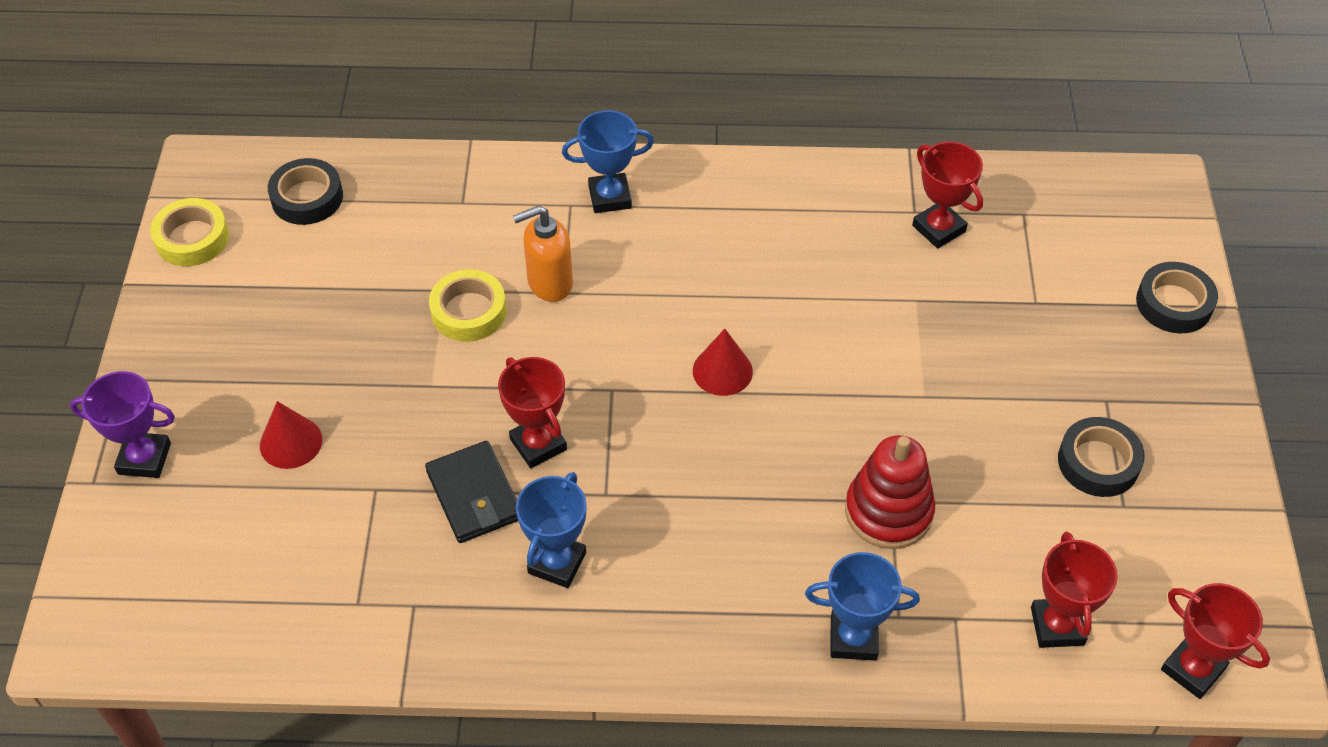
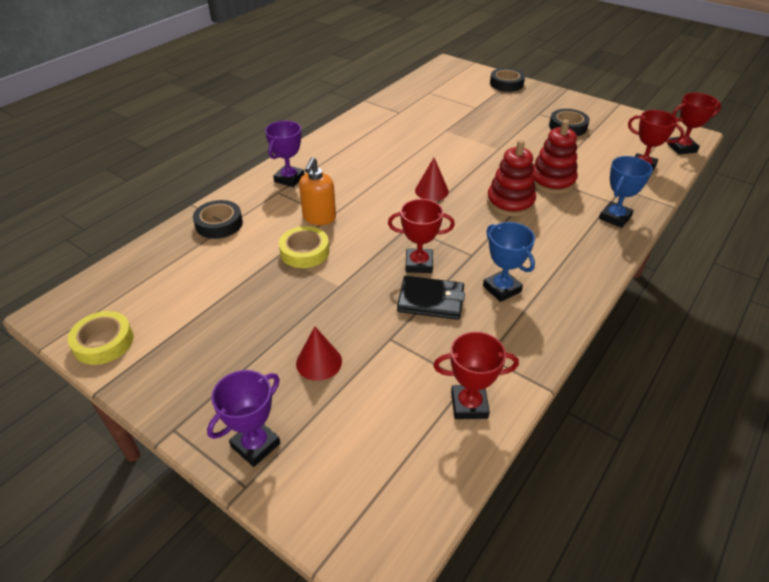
camera: 55 degrees left, 10 degrees down
(307, 197) = (144, 278): black tape -> black tape (219, 224)
(610, 197) = (289, 179): blue trophy -> purple trophy
(776, 482) = (510, 202): none -> red stacking toy
(939, 228) = (414, 111): red trophy -> red trophy (469, 405)

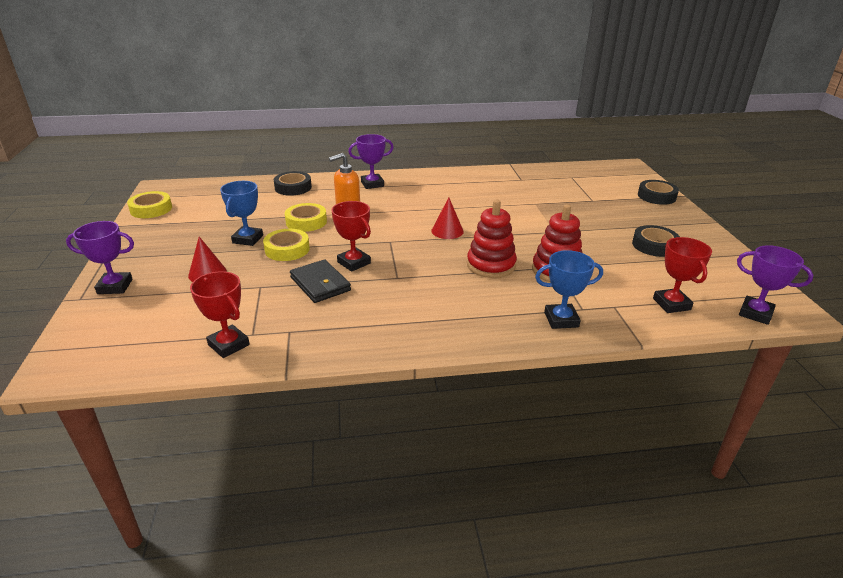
camera: 45 degrees right, 10 degrees down
(342, 289) = (287, 249): none -> yellow tape
(502, 289) = (375, 306): blue trophy -> blue trophy (248, 239)
(682, 148) = (755, 313): red trophy -> purple trophy

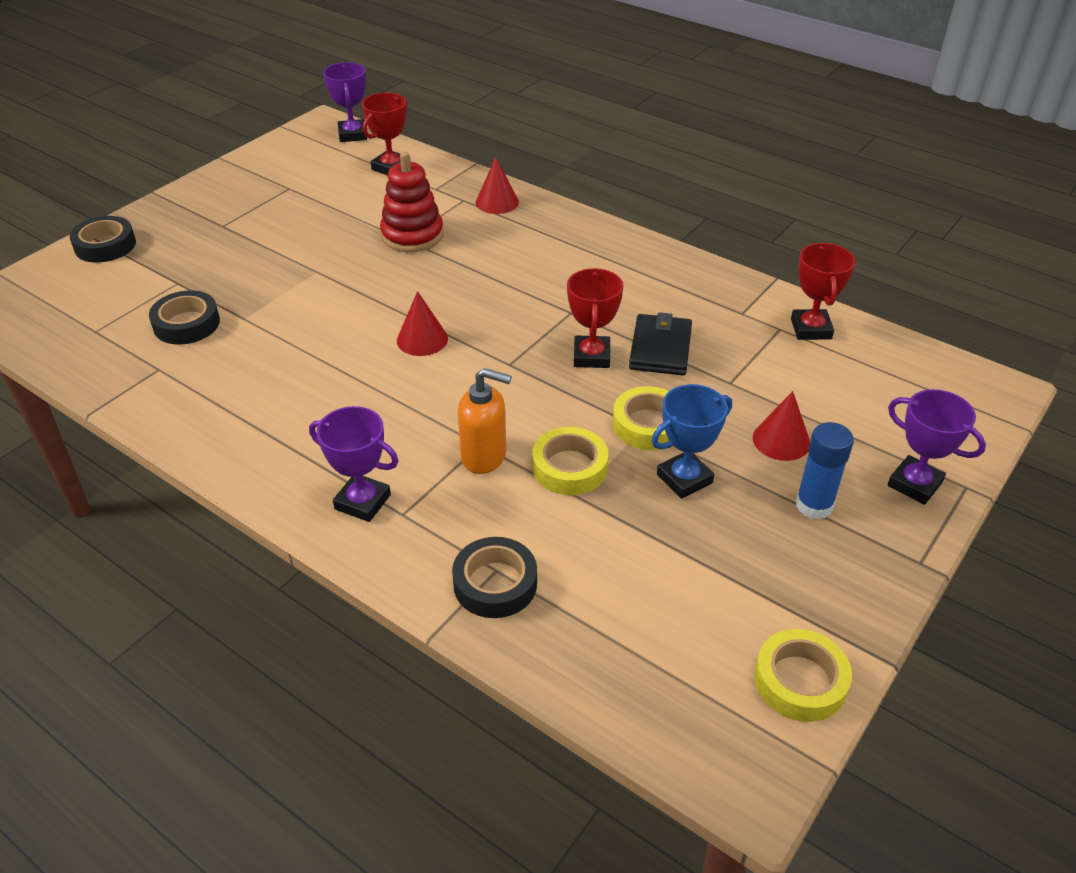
camera: 135 degrees left, 10 degrees up
(172, 256) = (814, 505): none -> blue glue stick
(491, 265) = (459, 273): red stacking toy -> none
(561, 320) = (497, 202): blue trophy -> red cone
(654, 245) = (272, 206): black tape -> black tape (186, 324)

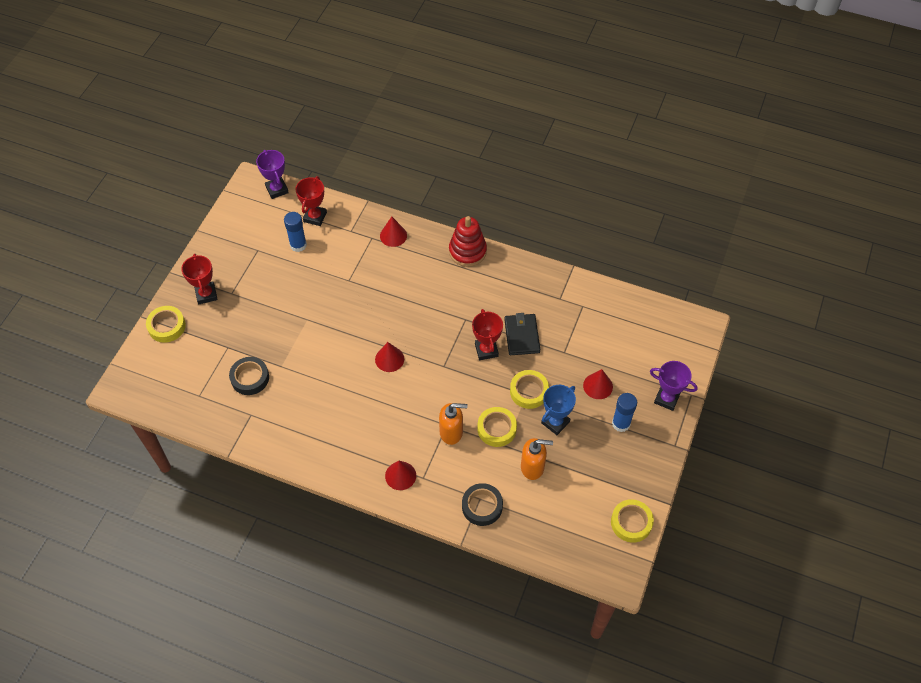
camera: 15 degrees left, 15 degrees up
(105, 245) = (167, 326): black tape -> yellow tape
(350, 191) = (298, 245): none -> blue glue stick
(362, 502) = (400, 475): purple trophy -> red cone
(412, 235) = (352, 276): red stacking toy -> red stacking toy (467, 251)
(618, 540) = (532, 467): none -> orange soap dispenser
(811, 329) = (599, 302): red trophy -> red trophy (206, 294)

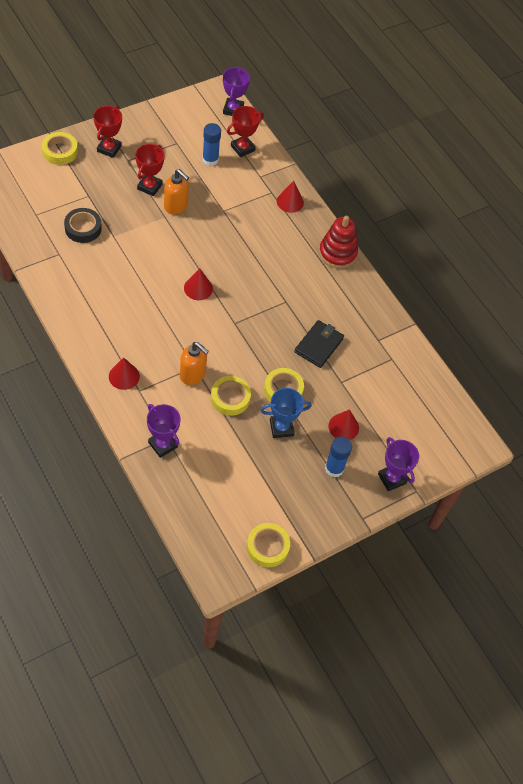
camera: 30 degrees right, 0 degrees up
(482, 506) = (163, 444): black tape -> purple trophy
(486, 350) = (279, 335): red trophy -> red trophy (149, 186)
(532, 467) = (230, 446): orange soap dispenser -> orange soap dispenser (176, 206)

